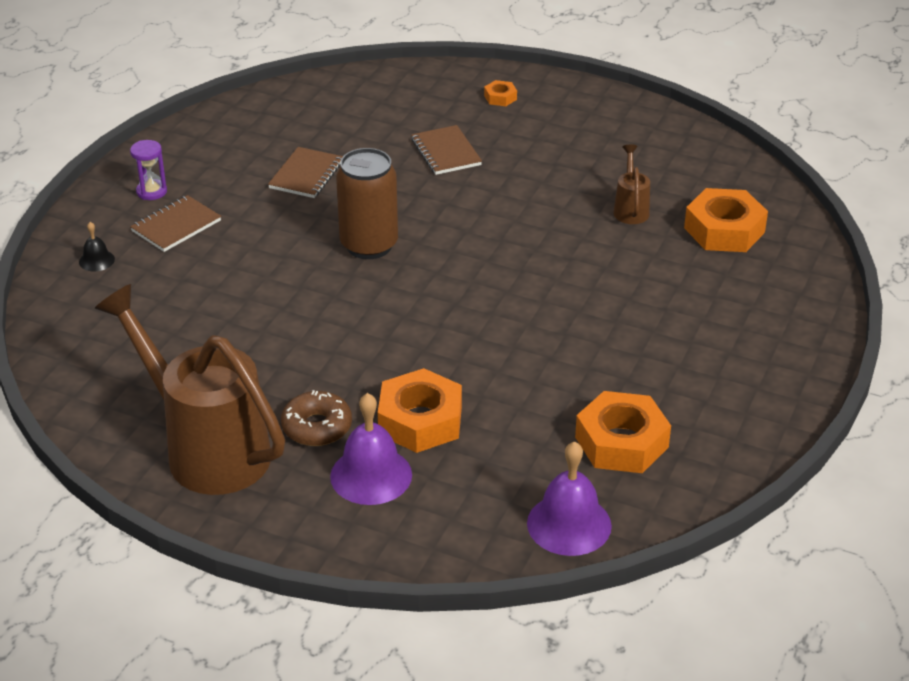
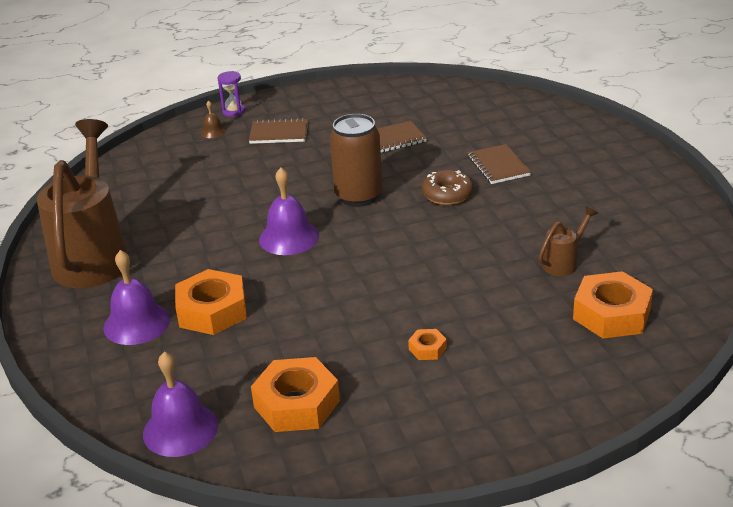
camera: 50 degrees right, 5 degrees down
(96, 260) = (213, 131): black bell -> brown bell
(151, 191) = (298, 110): purple hourglass -> purple hourglass (233, 111)
(317, 427) = (158, 279): brown donut -> brown donut (447, 194)
(371, 318) = (289, 237): none -> purple bell
(446, 152) = (498, 166): brown notebook -> brown notebook turned 45 degrees counterclockwise
(500, 97) = (593, 150): orange nut -> orange nut (427, 349)

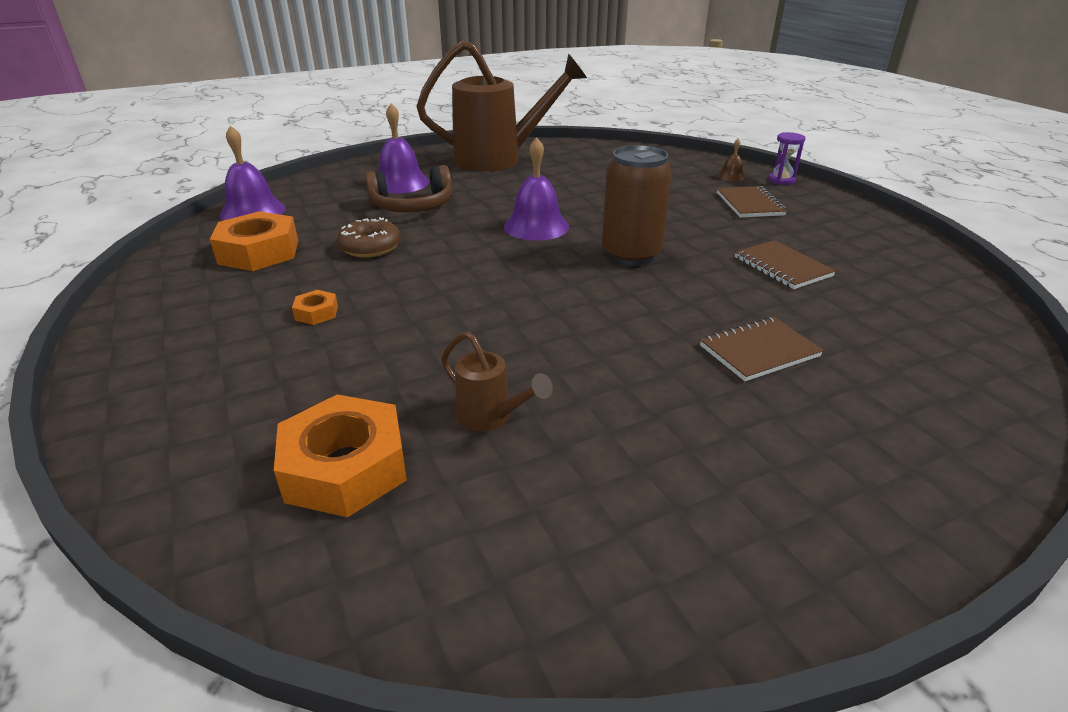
camera: 80 degrees right, 0 degrees up
(212, 311) = (412, 206): orange nut -> brown headphones
(447, 194) = (657, 312): brown donut -> brown donut (370, 247)

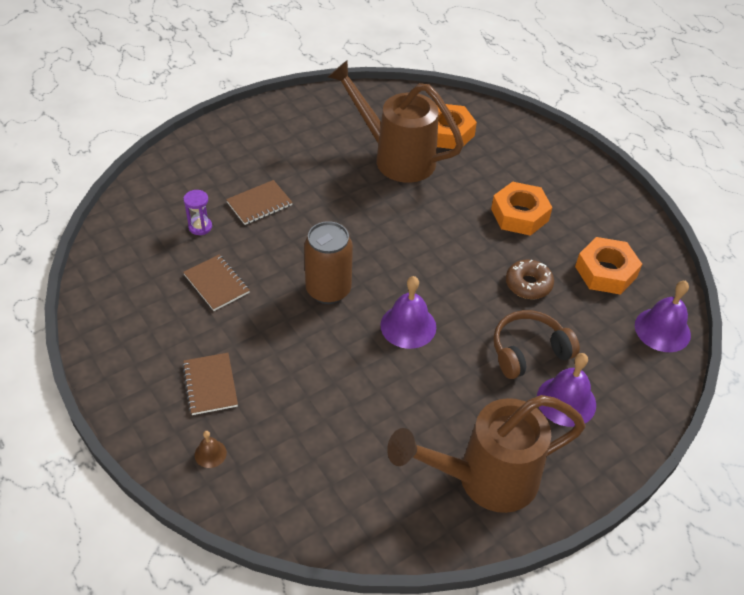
camera: 170 degrees right, 15 degrees up
(316, 313) = (519, 214): orange nut -> orange nut, size x2.16
(491, 417) = (395, 157): brown watering can -> brown watering can, size x2.37
(781, 180) = (156, 447): purple hourglass -> purple hourglass (200, 227)

